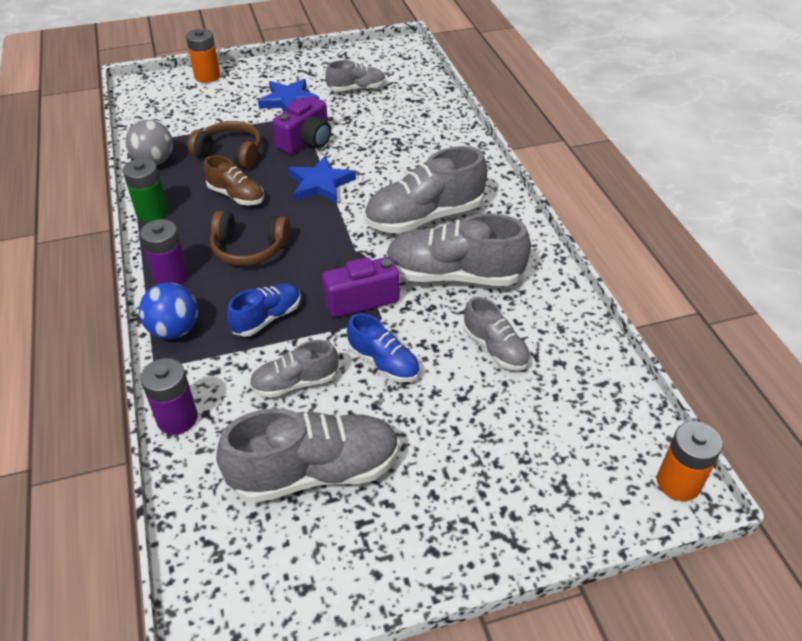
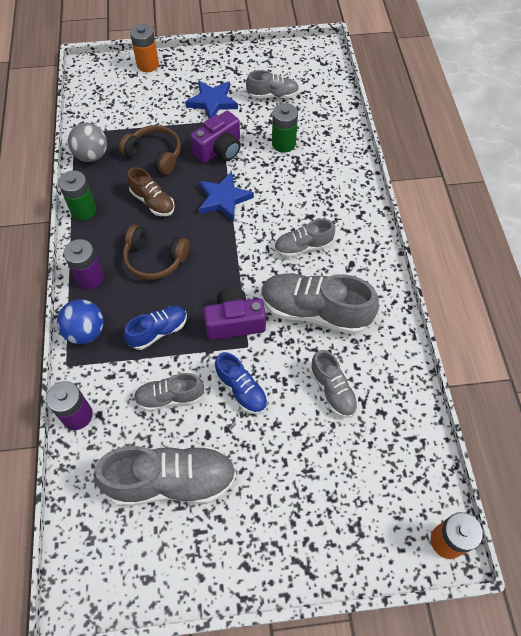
camera: 10 degrees right, 15 degrees up
(379, 128) = (283, 144): none -> green battery
(424, 217) = (303, 247): grey shoe -> grey shoe, size x0.56

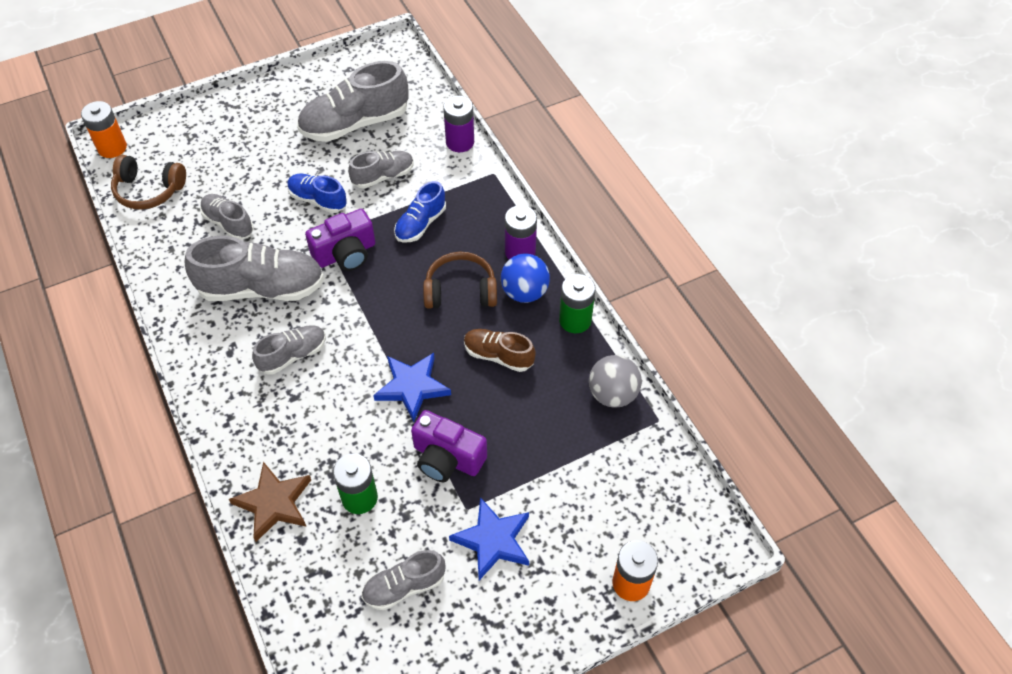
camera: 160 degrees right, 5 degrees down
(85, 332) = (493, 204): blue ball -> blue ball (524, 292)
(155, 155) = (530, 421): brown headphones -> brown headphones (149, 190)
(219, 150) = (447, 458): purple camera -> purple camera turned 90 degrees counterclockwise
(339, 155) = (274, 503): none -> brown star

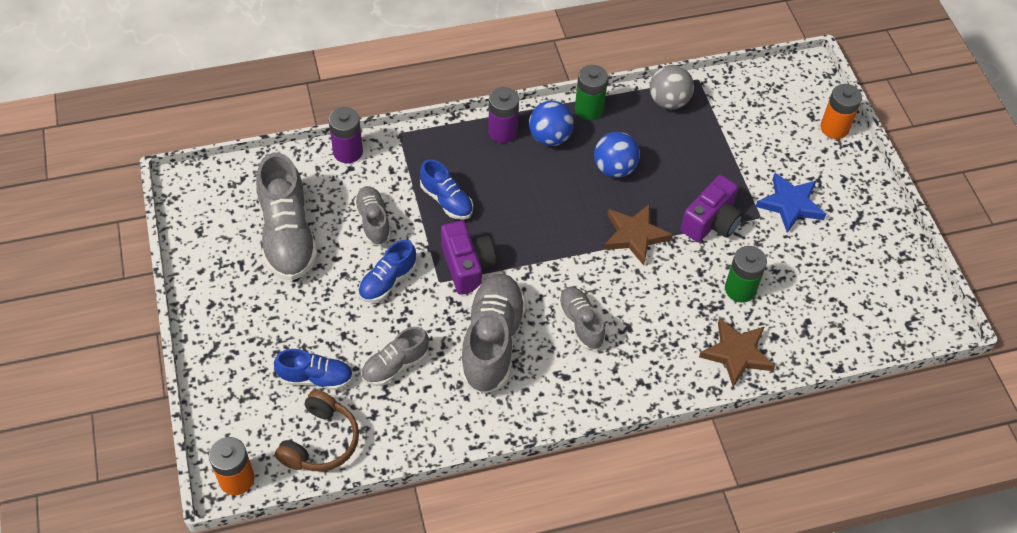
camera: 80 degrees left, 0 degrees up
(210, 174) = (315, 378): none -> blue shoe
(404, 586) = (824, 269): grey shoe -> none
(412, 387) = (635, 235): blue star -> brown star
(460, 290) = (536, 183): brown headphones -> none
(498, 356) = (614, 168): brown shoe -> blue ball

